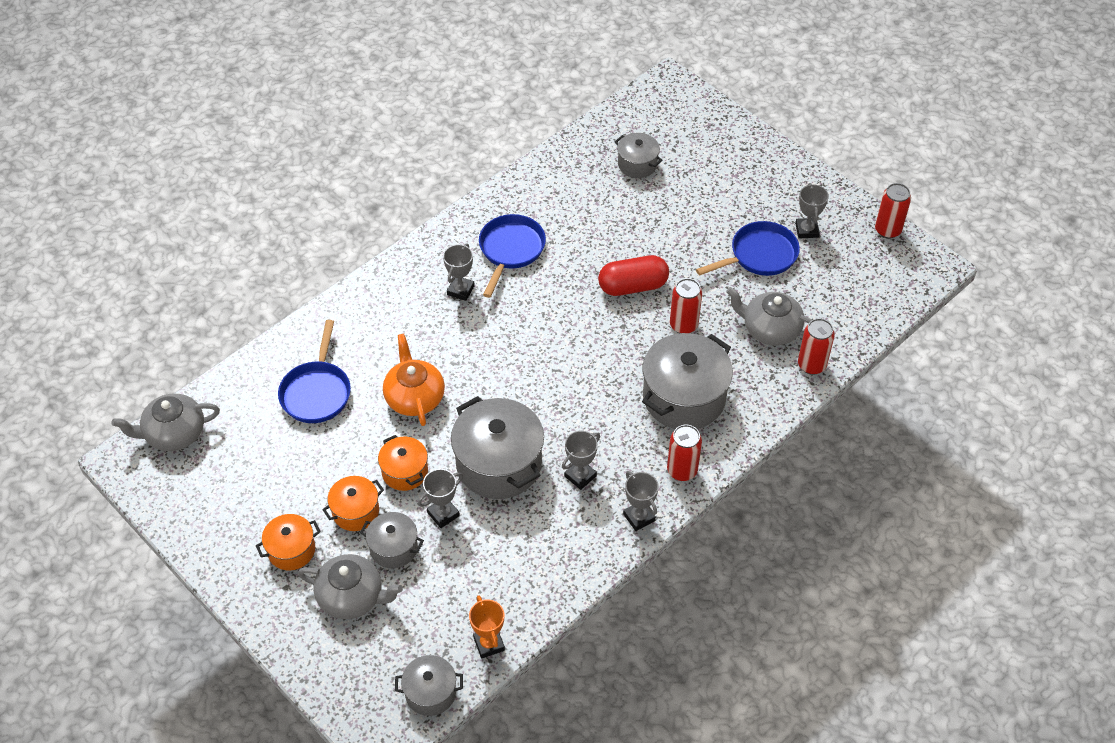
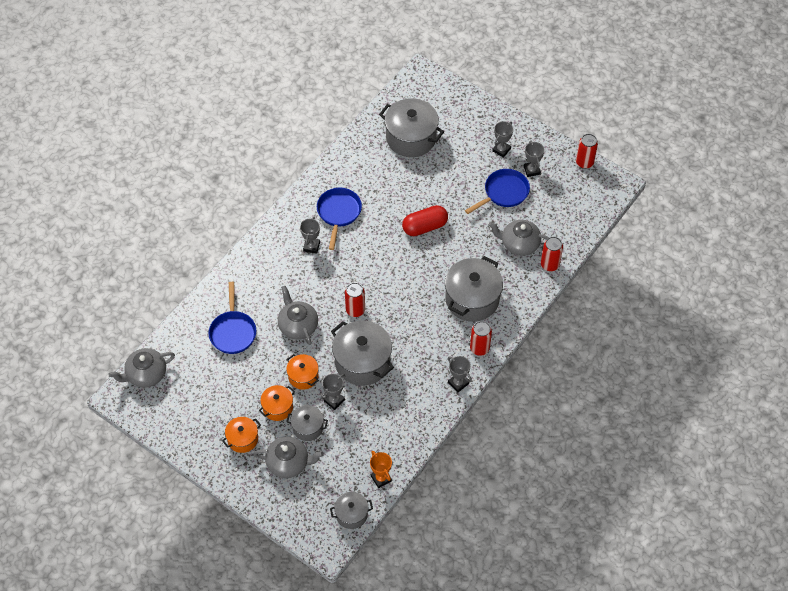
camera: 10 degrees left, 5 degrees up
(414, 397) = (298, 325): orange teapot -> grey teapot
(580, 476) = (416, 362): grey trophy -> grey trophy (501, 150)
(637, 164) = (411, 138): grey pot -> grey pot, size x1.86
(683, 325) = (463, 249): red can -> red can (355, 310)

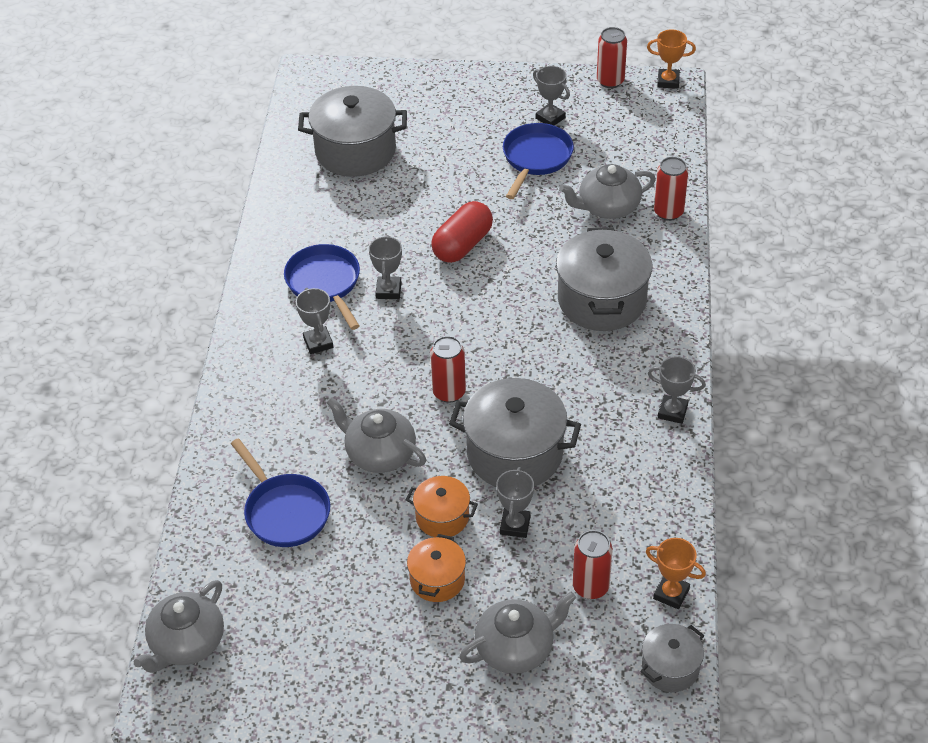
camera: 30 degrees left, 10 degrees down
(243, 439) = (417, 653): orange pot -> none
(307, 427) = (505, 583): grey pot -> none
(479, 348) = (664, 354): red can -> red can (591, 587)
(501, 150) = (490, 113): grey trophy -> grey trophy (388, 290)
(617, 179) = (668, 81): none -> orange trophy

